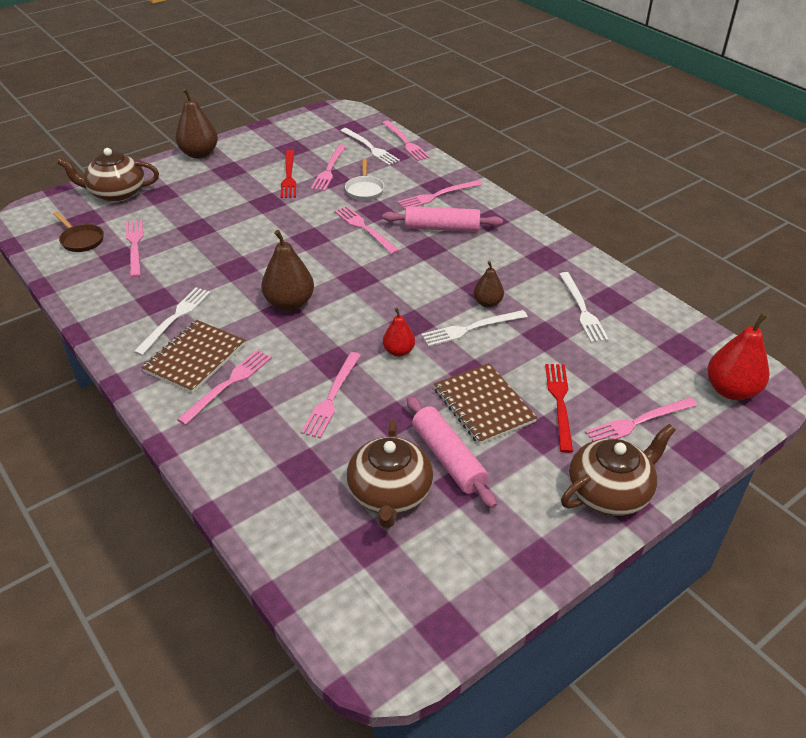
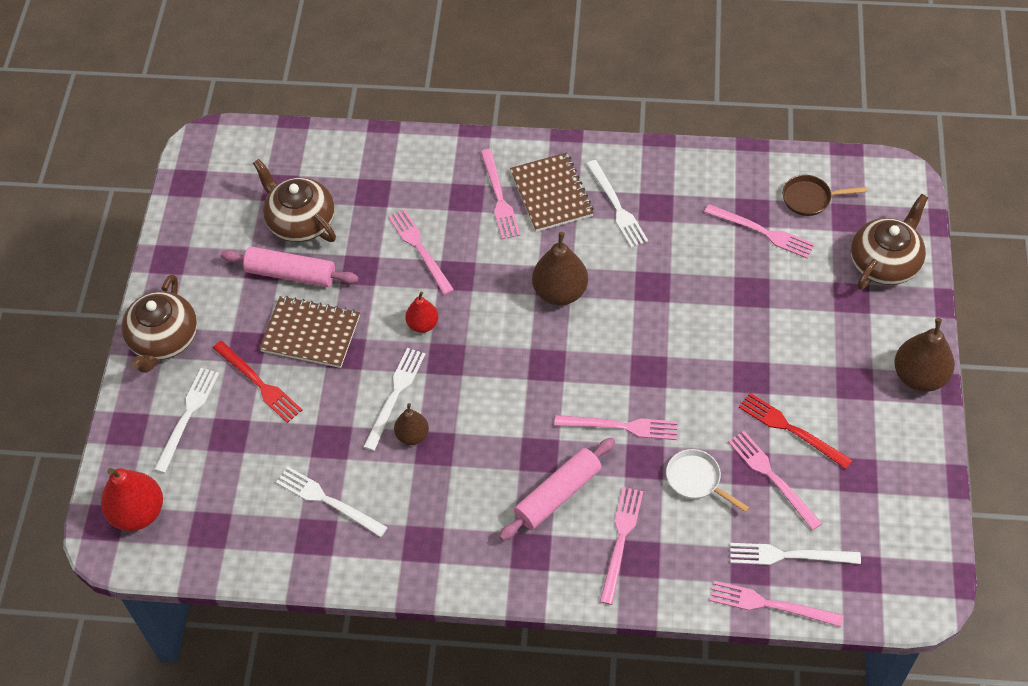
camera: 135 degrees right, 15 degrees up
(638, 422) = (187, 416): pink fork -> white fork

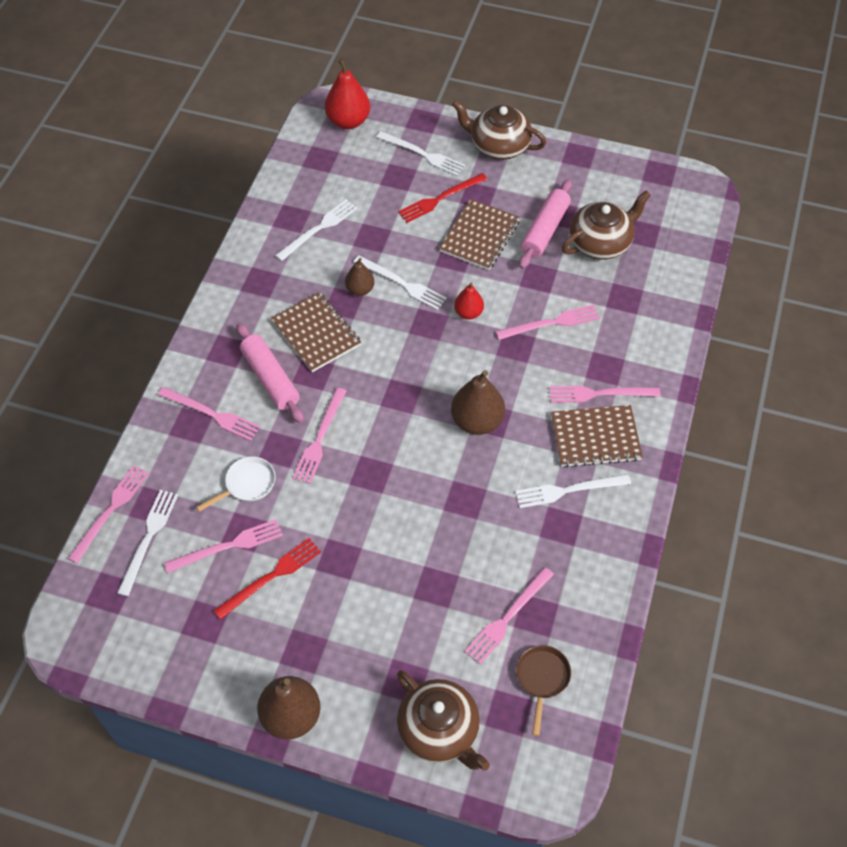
camera: 100 degrees right, 0 degrees up
(485, 464) = (316, 333): none -> brown notebook

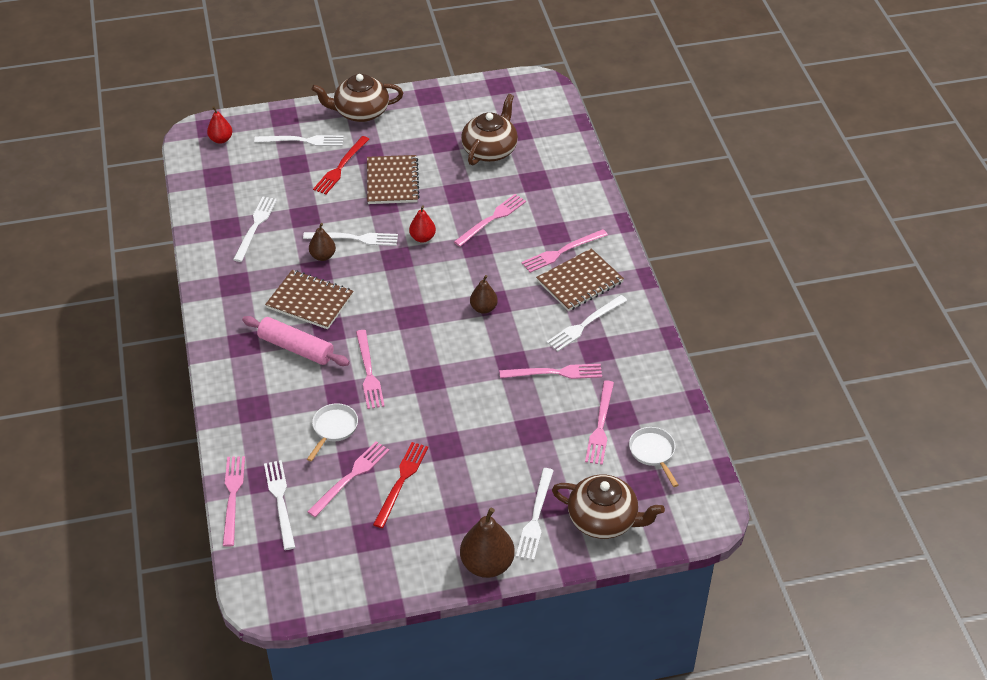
camera: 30 degrees left, 10 degrees down
(212, 414) = (266, 393): pink fork -> pink fork (555, 373)
(348, 121) = (221, 139): red pear -> red pear, size x0.59
(373, 689) = (535, 517): none -> white fork
(477, 421) = (483, 308): brown pear -> brown pear, size x0.59
(542, 679) = (653, 452): brown pan -> white pan
(545, 230) = (441, 158): pink rolling pin -> none

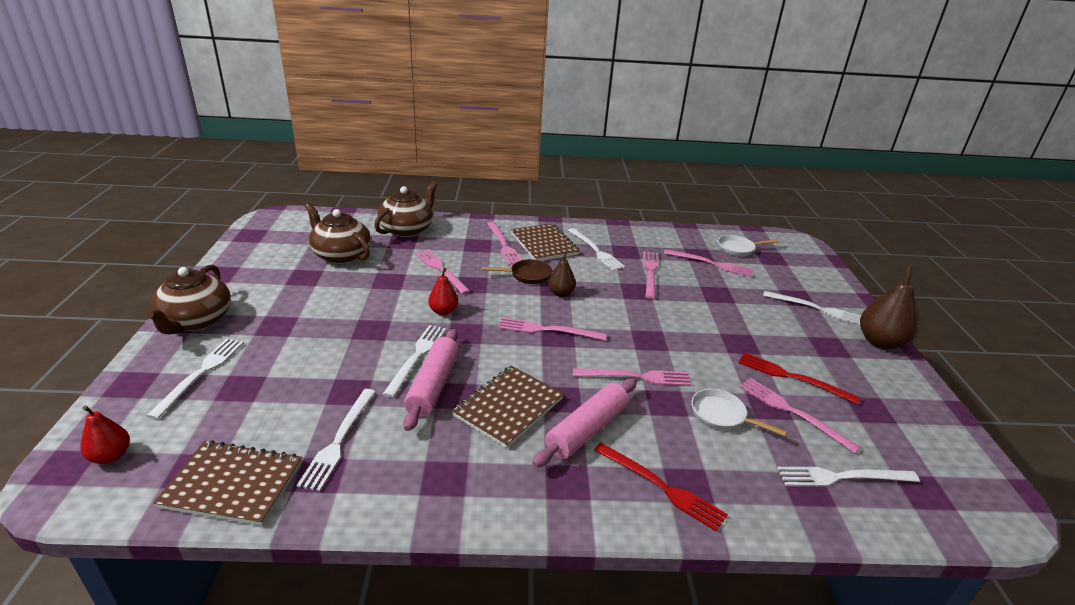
camera: 80 degrees left, 15 degrees down
(232, 497) = (847, 525): pink fork -> pink fork (547, 330)
(255, 226) = (339, 440): white fork -> white fork turned 105 degrees counterclockwise
(323, 256) = (433, 385): brown pear -> pink rolling pin
(341, 167) = (282, 349): red fork -> red fork (661, 487)
(392, 181) = (339, 317): brown notebook -> brown notebook (233, 484)
(507, 280) = (527, 275): none -> brown pan
(604, 520) = (811, 279): brown teapot -> brown teapot (407, 229)

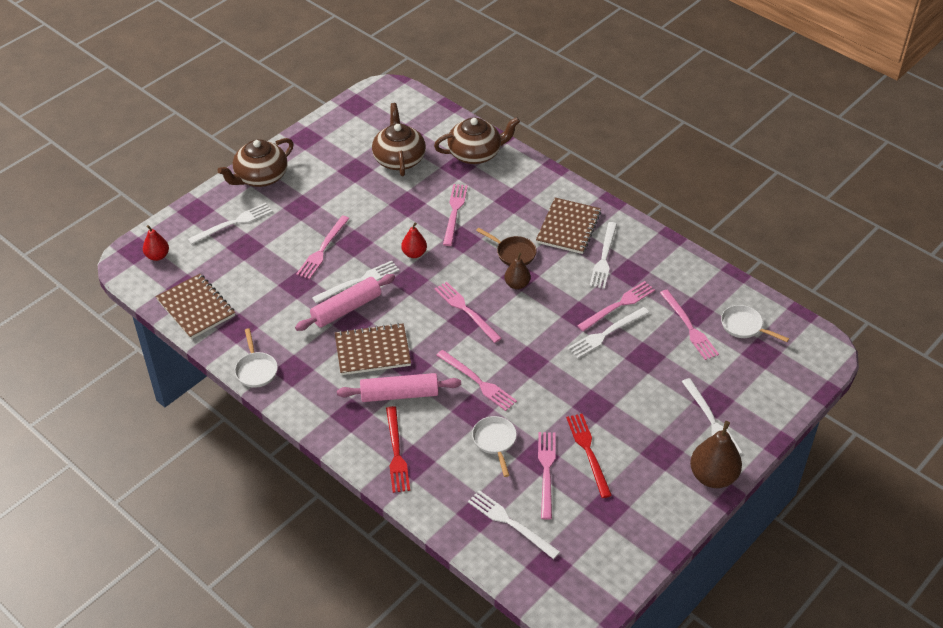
camera: 45 degrees right, 15 degrees up
(339, 440) = (263, 314): white fork -> white fork (606, 333)
(398, 506) = (256, 370): none -> white pan
(503, 245) = (533, 211): pink fork -> pink fork (322, 249)

